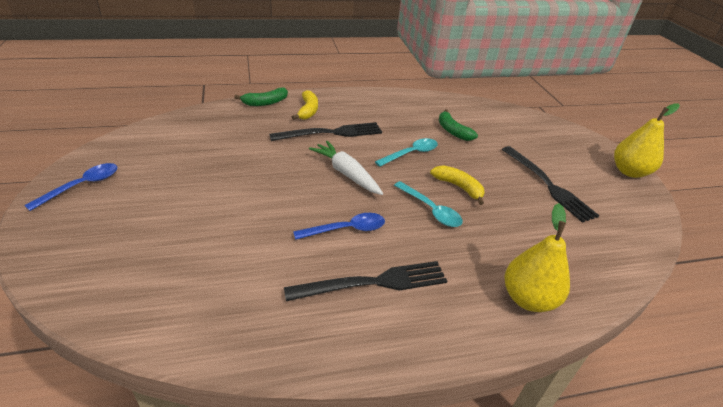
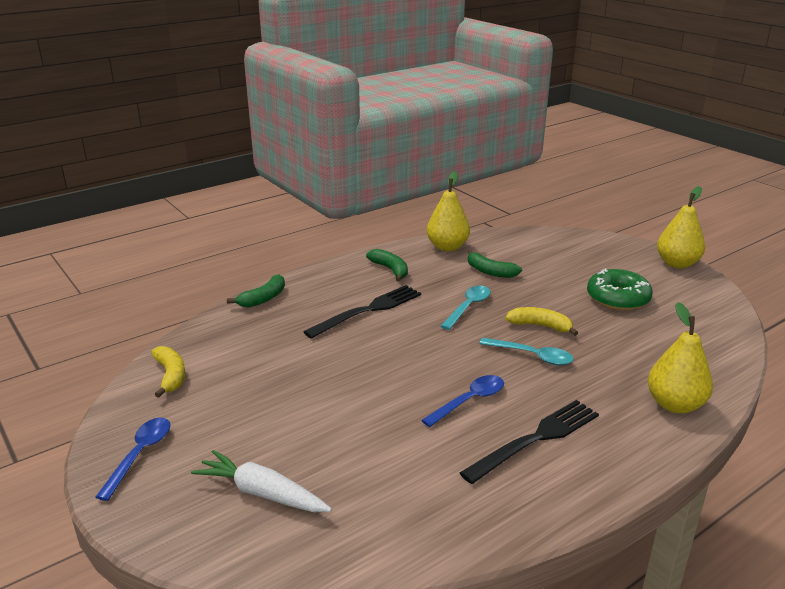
camera: 20 degrees left, 10 degrees down
(308, 110) = (320, 293): yellow banana -> yellow banana (171, 376)
(346, 173) = (421, 347): white carrot -> white carrot (262, 493)
(375, 108) = (390, 269): none -> green banana
(434, 103) = (447, 247): none -> yellow pear
(548, 185) = (618, 298): black fork -> green donut

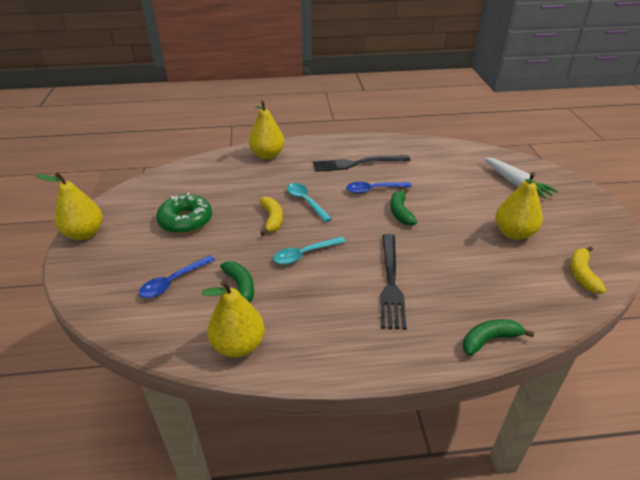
camera: 150 degrees left, 10 degrees up
(140, 455) = (592, 222): blue spoon -> blue spoon (173, 282)
(255, 400) = (513, 233): none -> yellow pear
(368, 310) = (391, 283): black fork -> black fork turned 75 degrees counterclockwise
(390, 269) = (332, 331): green banana -> green banana (400, 212)
(540, 326) = (272, 219): yellow banana -> yellow banana turned 150 degrees counterclockwise

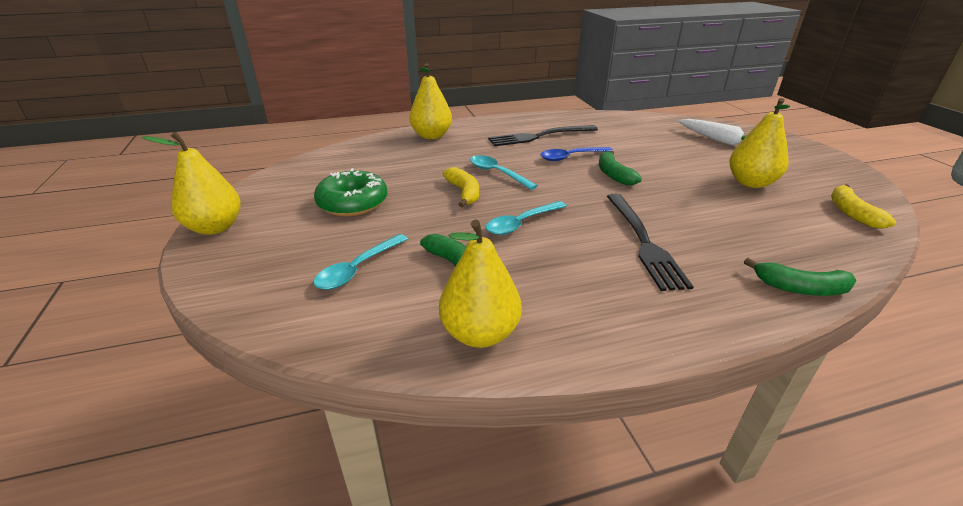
camera: 10 degrees left, 5 degrees down
(173, 282) = (358, 269): blue spoon -> turquoise spoon
(489, 340) = (800, 288): green banana -> green banana turned 135 degrees counterclockwise

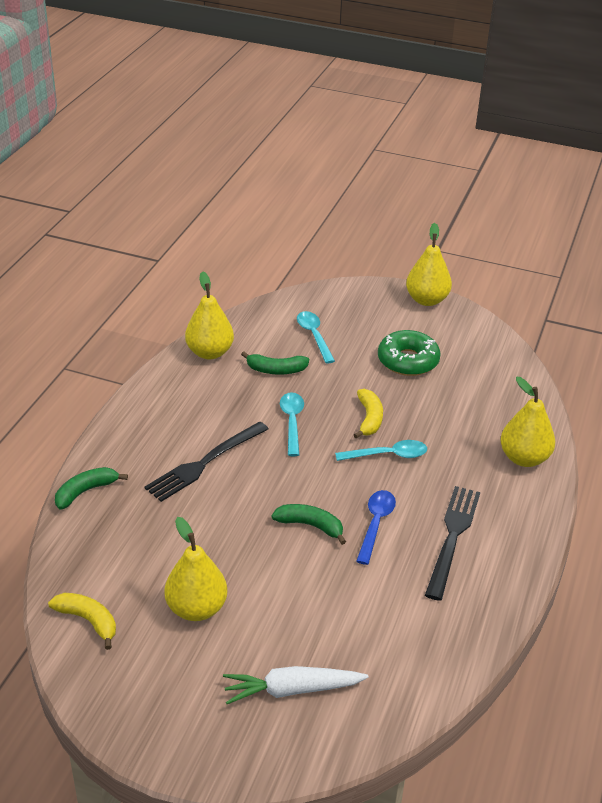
camera: 125 degrees right, 5 degrees up
(464, 193) = (369, 419): yellow banana -> yellow banana turned 105 degrees counterclockwise
(643, 242) = (204, 463): black fork -> black fork turned 75 degrees counterclockwise

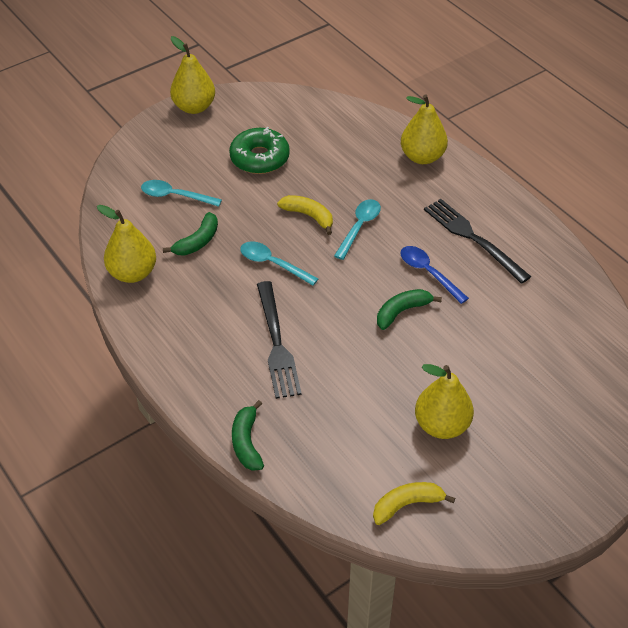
camera: 55 degrees left, 10 degrees up
(292, 690) = (560, 404): white carrot -> none

